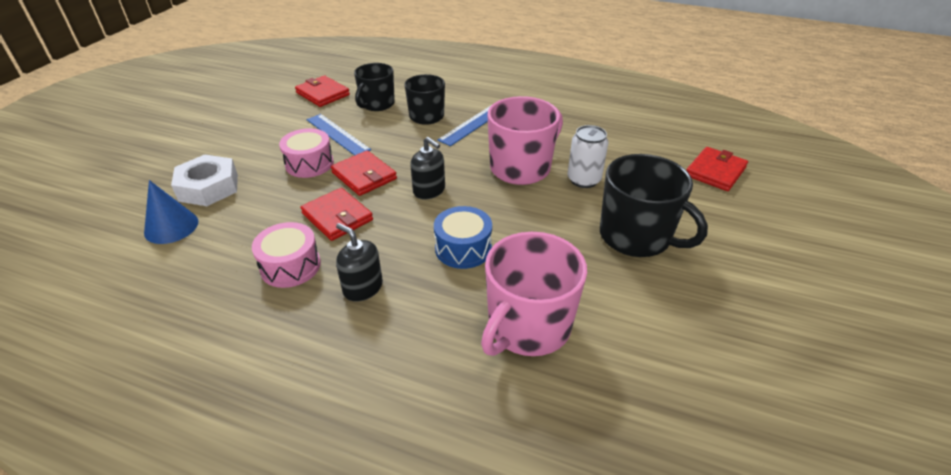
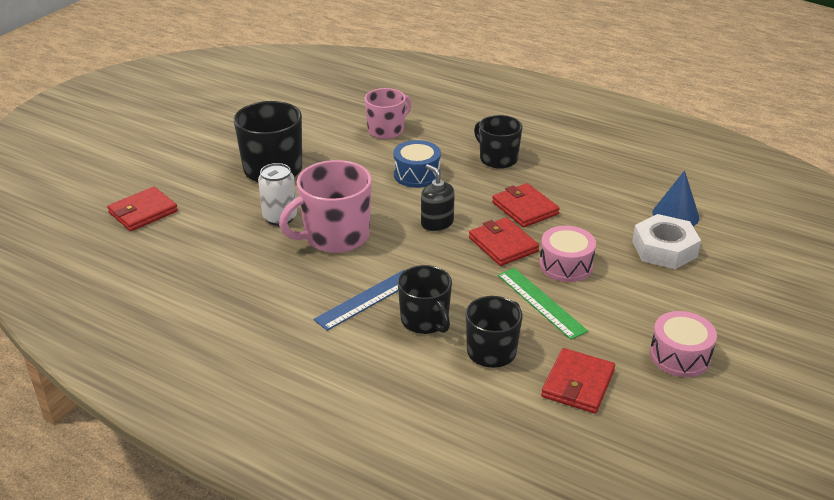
camera: 170 degrees left, 5 degrees down
(290, 266) = (556, 176): pink drum -> pink drum (680, 356)
(322, 94) = (578, 384): red wallet -> red wallet turned 60 degrees clockwise
(337, 134) = (541, 302): blue ruler -> green ruler
(363, 288) = (497, 159): black soap dispenser -> black mug
(528, 327) = (386, 130): pink mug -> pink mug, size x0.66

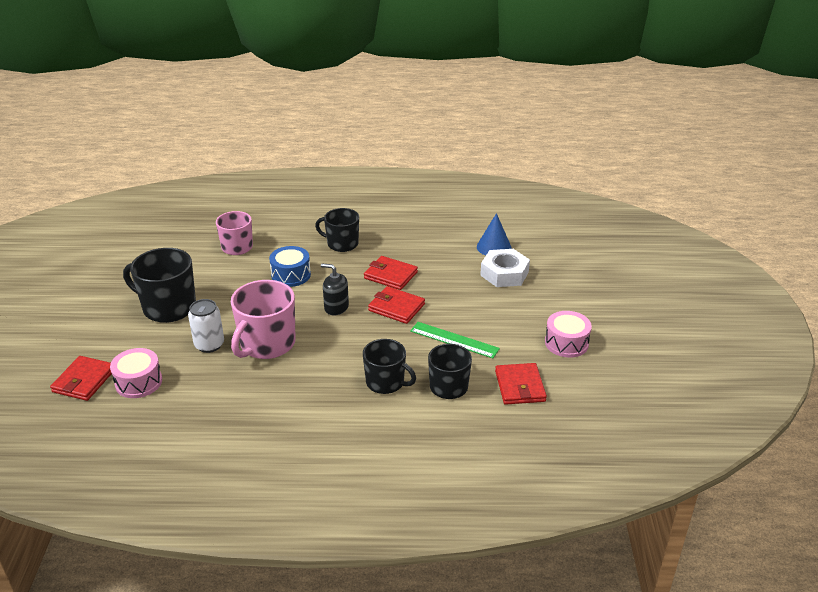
camera: 30 degrees left, 0 degrees up
(367, 299) = (331, 383): blue ruler -> none
(565, 265) = (450, 307): pink drum -> pink drum (138, 382)

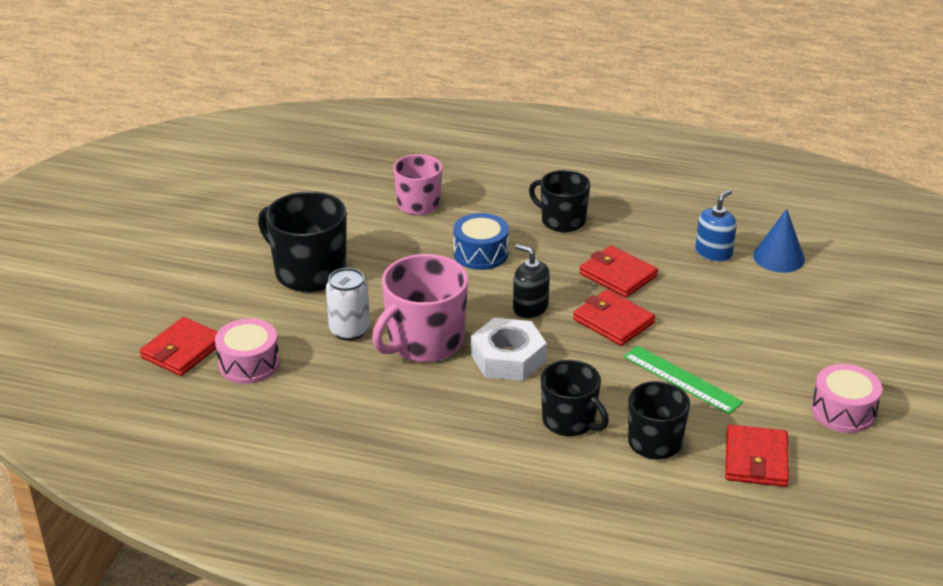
camera: 15 degrees right, 0 degrees up
(450, 250) = (713, 253): none -> blue soap dispenser
(504, 273) = (782, 298): white nut -> white nut (508, 358)

